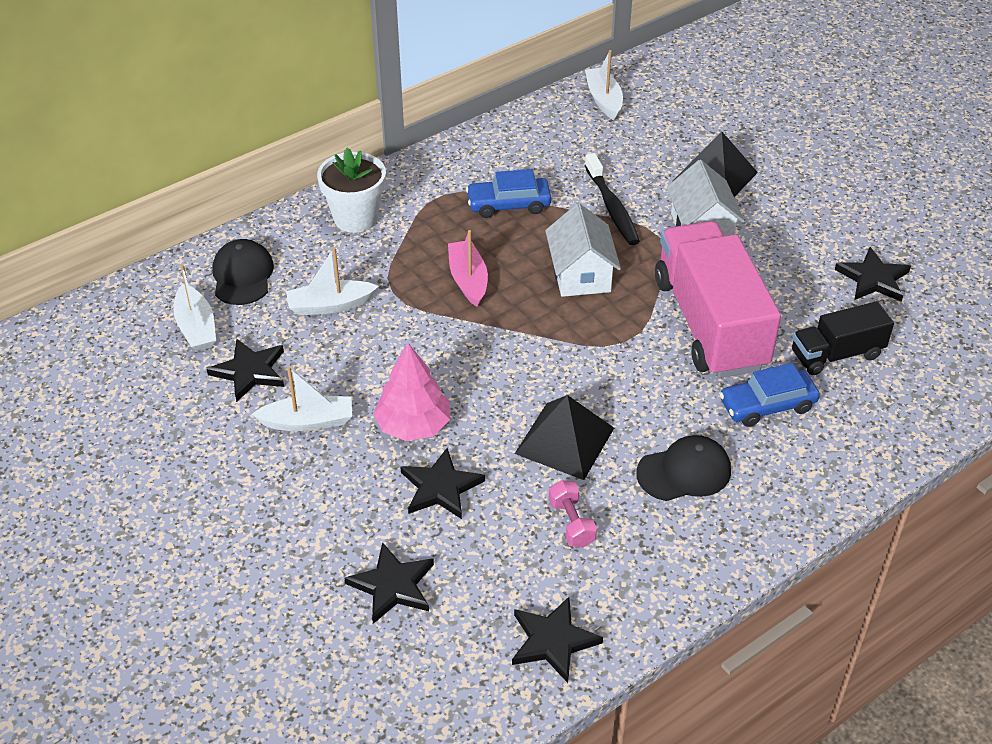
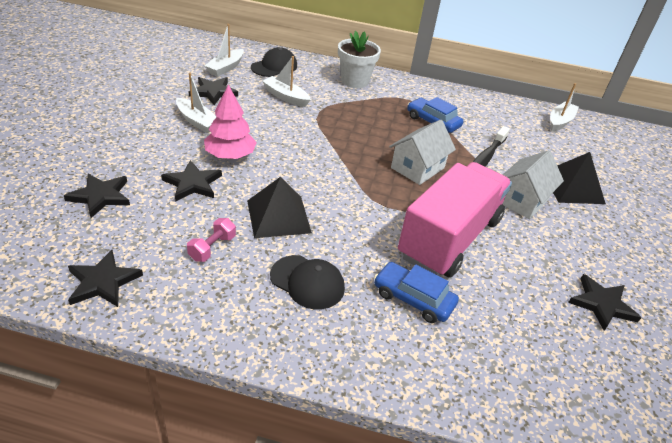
camera: 45 degrees right, 5 degrees down
(468, 280) = (359, 131): pink boat -> none
(836, 354) = (505, 316): black truck -> none

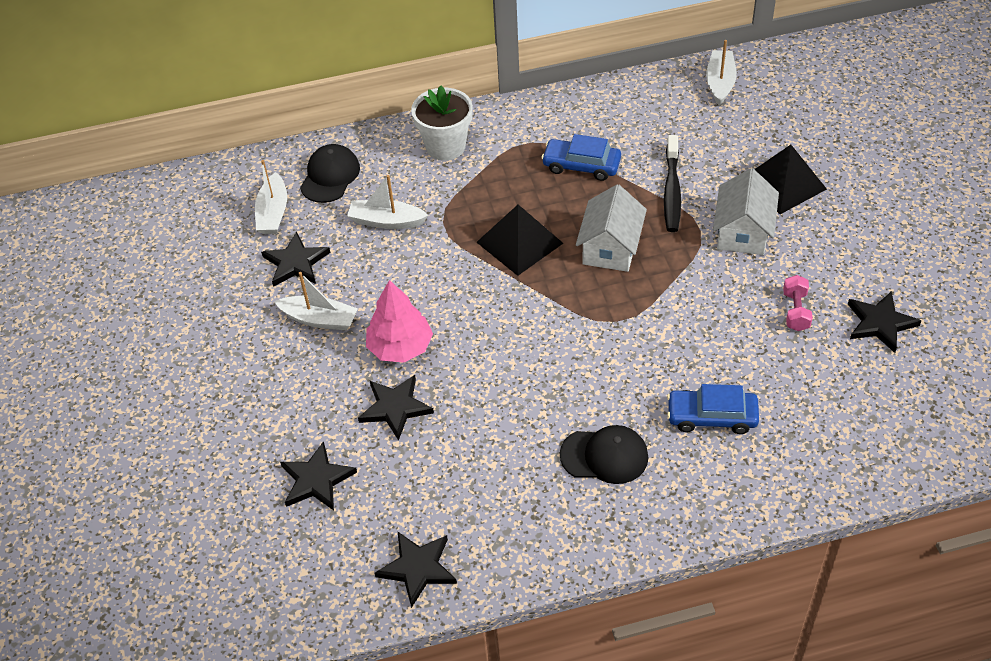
camera: 20 degrees left, 10 degrees up
(212, 248) = (485, 472): pink dumbbell -> pink dumbbell (795, 311)
(278, 216) = (517, 397): black pyramid -> black pyramid (519, 242)
(449, 238) = (701, 325): pink truck -> none

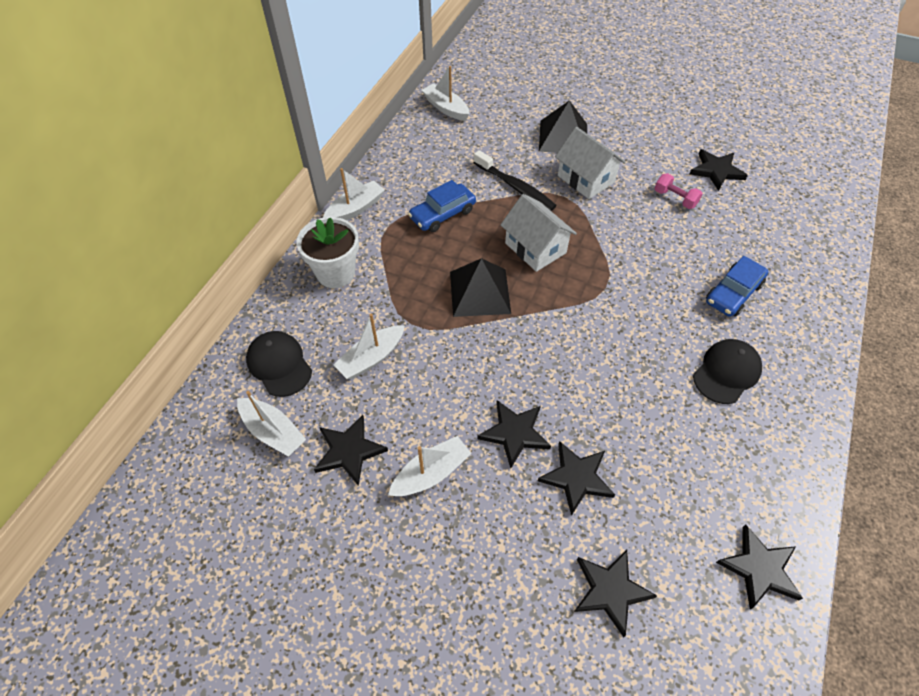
camera: 55 degrees left, 5 degrees up
(400, 347) = (514, 433): pink tree -> black star
(526, 111) = (356, 209): none -> white boat

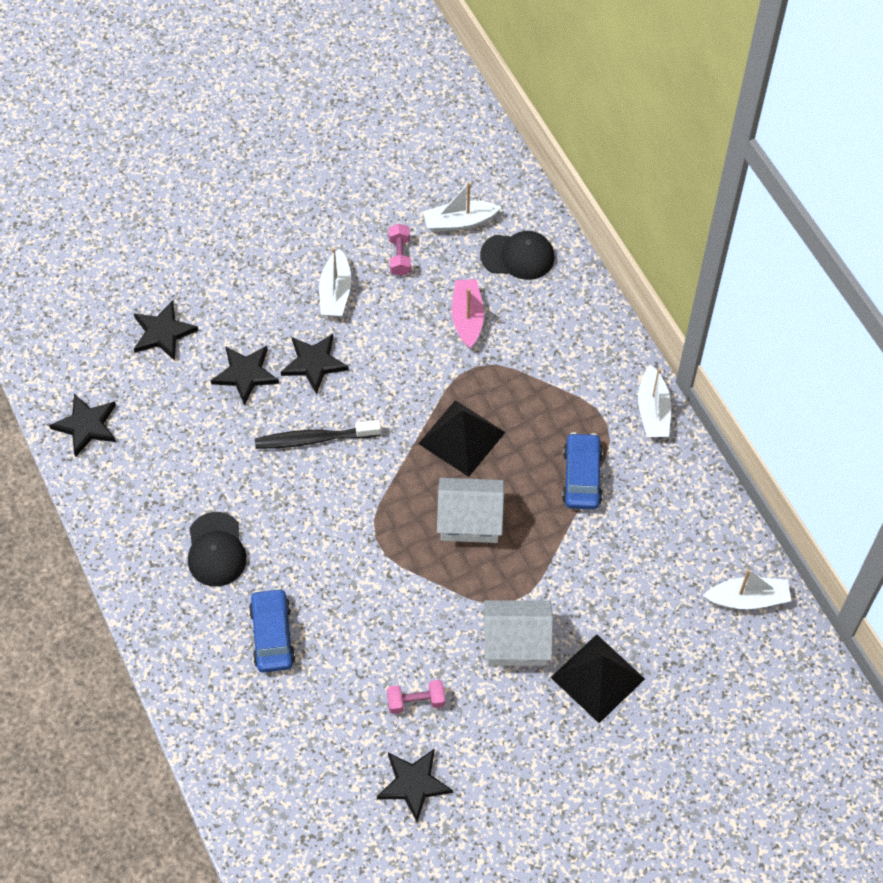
camera: 130 degrees right, 5 degrees up
(335, 273) = (582, 347): white flower pot -> none
(349, 451) = (400, 256): black star -> pink dumbbell
(371, 358) = (467, 318): white boat -> pink boat
(515, 187) = (562, 568): black toothbrush -> black toothbrush (314, 439)

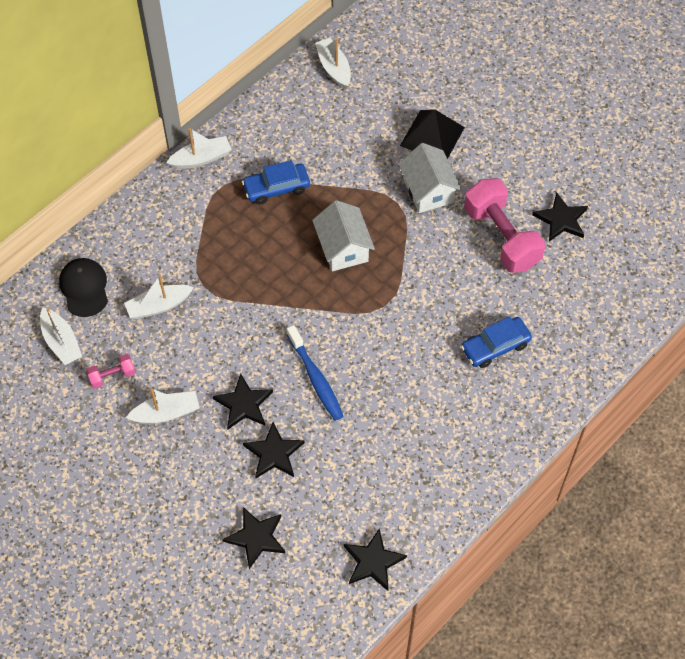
camera: 110 degrees left, 0 degrees up
(216, 550) = (443, 413): black cap -> none
(314, 439) = (316, 378): black toothbrush -> blue toothbrush
(416, 701) = (501, 237): pink dumbbell -> pink dumbbell, size x2.19
(462, 438) = (273, 275): black pyramid -> none
(467, 318) = (158, 306): pink boat -> white boat

